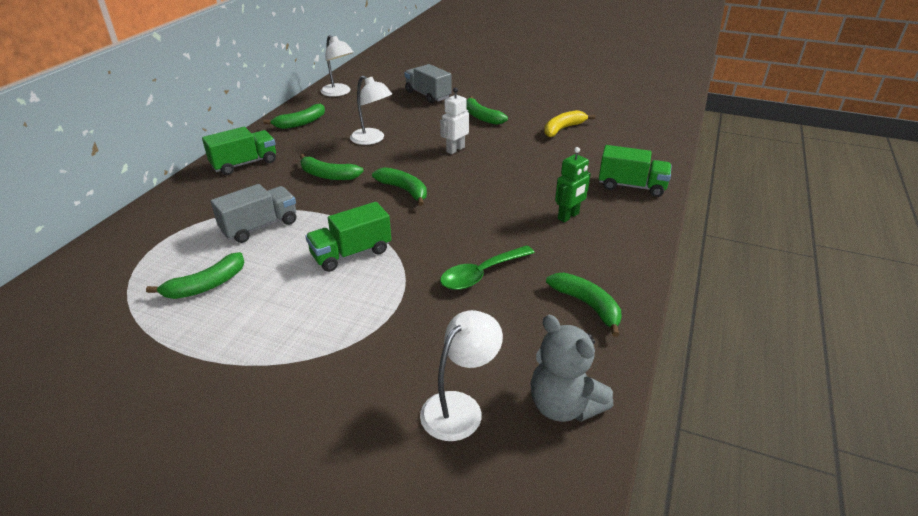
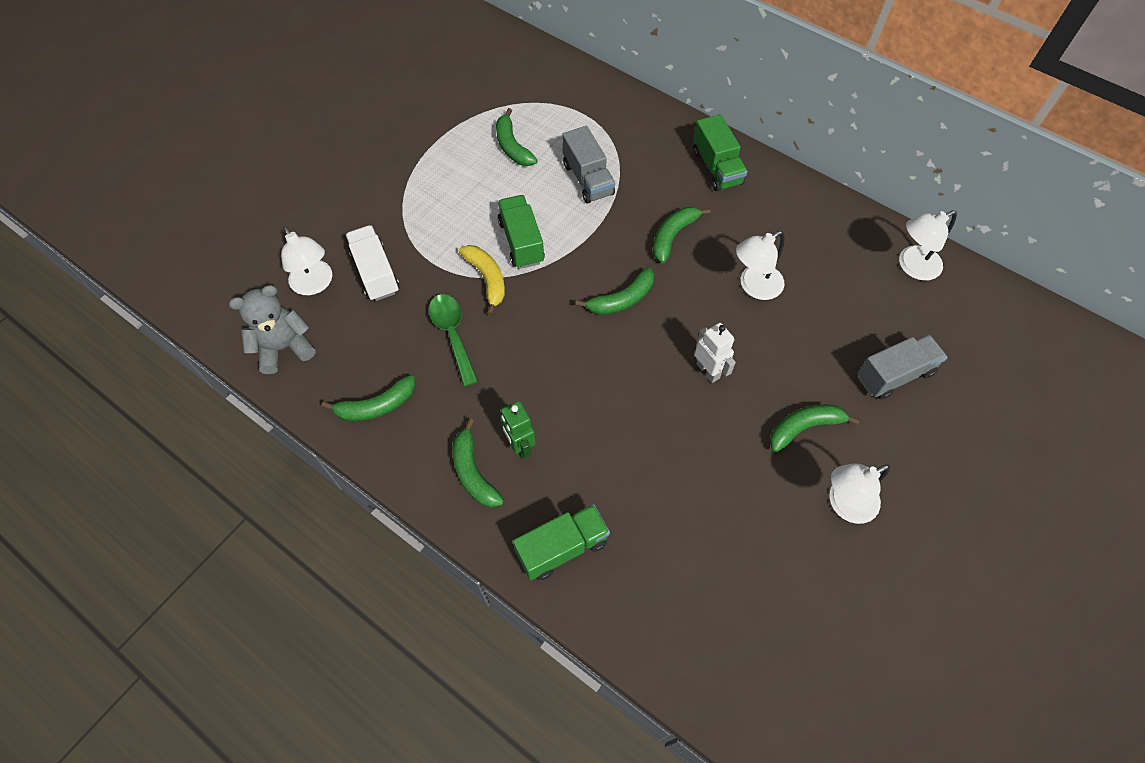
camera: 105 degrees right, 25 degrees up
(301, 123) = (815, 219): green banana -> green banana (473, 472)
(423, 353) = (376, 273): none -> white truck
(525, 104) = (844, 504): none -> white lamp
(563, 129) = (745, 527): yellow banana -> yellow banana (487, 279)
(631, 186) = (562, 548): green truck -> green truck turned 150 degrees counterclockwise

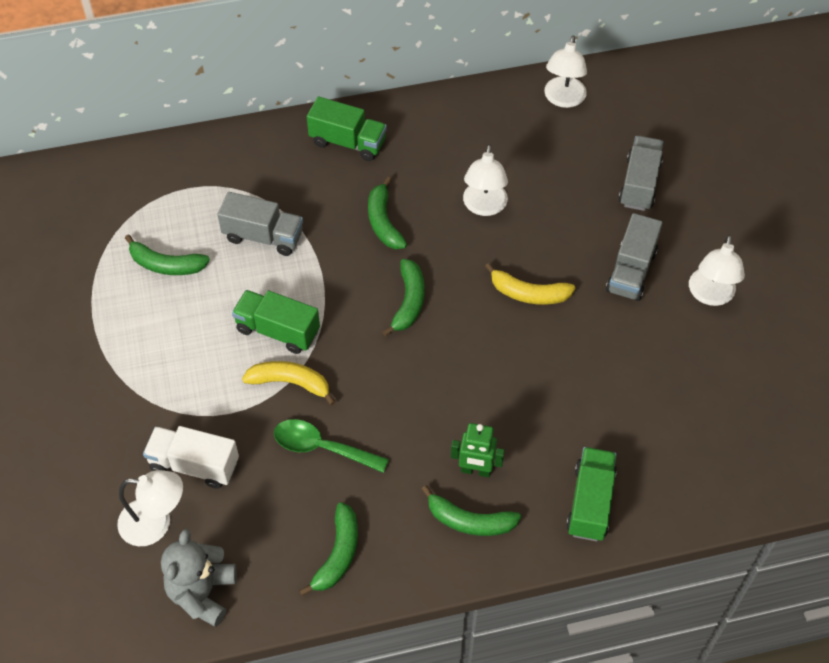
camera: 50 degrees left, 5 degrees down
(708, 370) = (528, 293): white robot -> yellow banana
(804, 427) = (631, 271): green banana -> grey truck

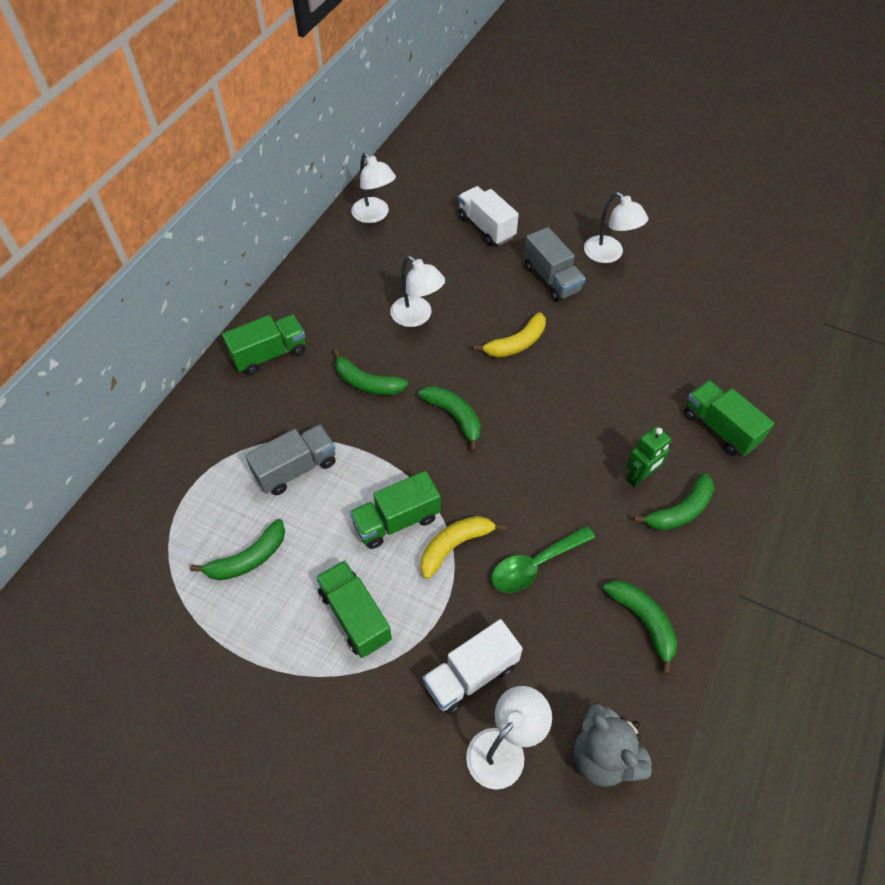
camera: 50 degrees left, 0 degrees up
(178, 361) = (355, 616): none -> green truck
(639, 184) = (486, 227): grey truck -> white truck

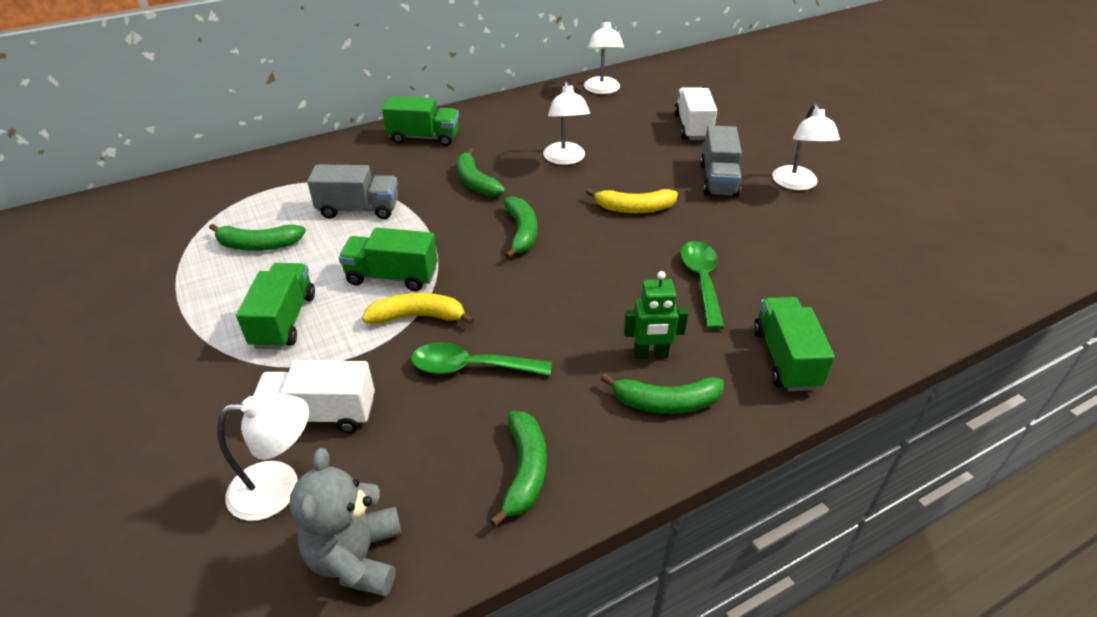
camera: 35 degrees right, 15 degrees down
(619, 390) = (701, 281): none -> green spoon

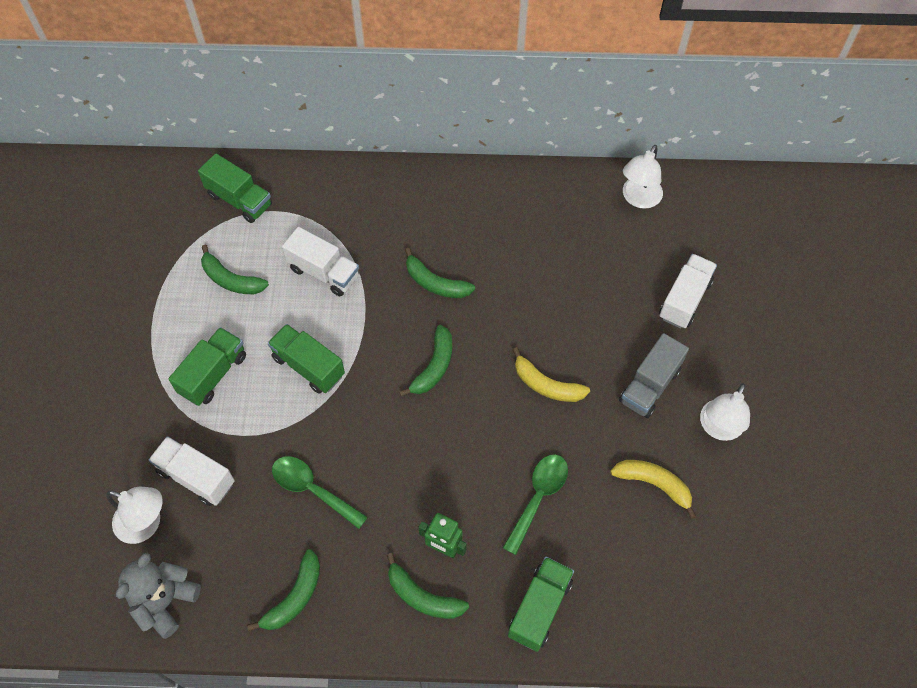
camera: 30 degrees right, 20 degrees up
(359, 209) = (324, 272): grey truck -> white truck
(418, 317) = (304, 420): yellow banana -> yellow banana (653, 484)
(424, 137) = (427, 198): green truck -> green truck (239, 200)
(476, 182) = (435, 283): green banana -> green banana turned 60 degrees counterclockwise
(565, 159) = (531, 289): white lamp -> none

